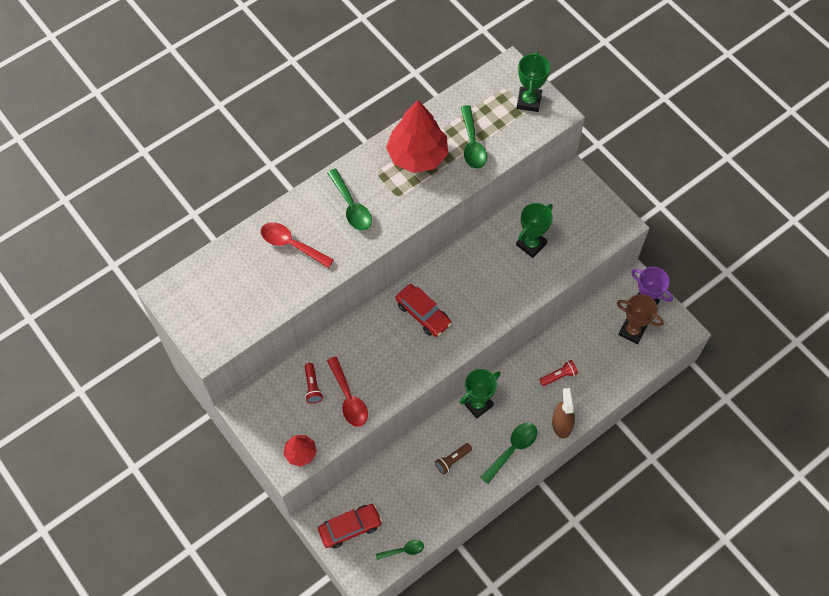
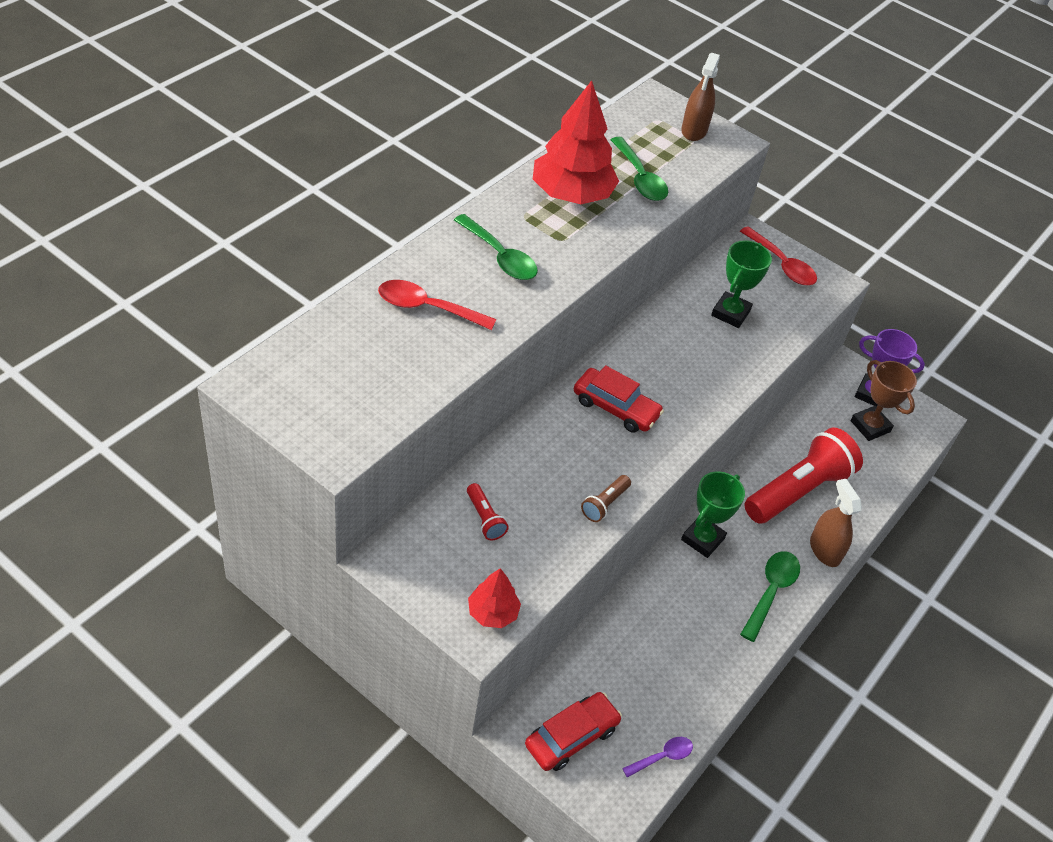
camera: 20 degrees left, 15 degrees down
(349, 398) = (544, 527): red spoon -> red spoon (782, 264)
(403, 550) = (662, 757): green spoon -> purple spoon
(452, 460) = (692, 618): brown flashlight -> brown flashlight (604, 504)
(528, 101) = (694, 130): green trophy -> brown spray bottle
(559, 376) = (798, 490): red flashlight -> red flashlight, size x2.36
(632, 331) = (870, 426): brown trophy -> brown trophy turned 45 degrees clockwise

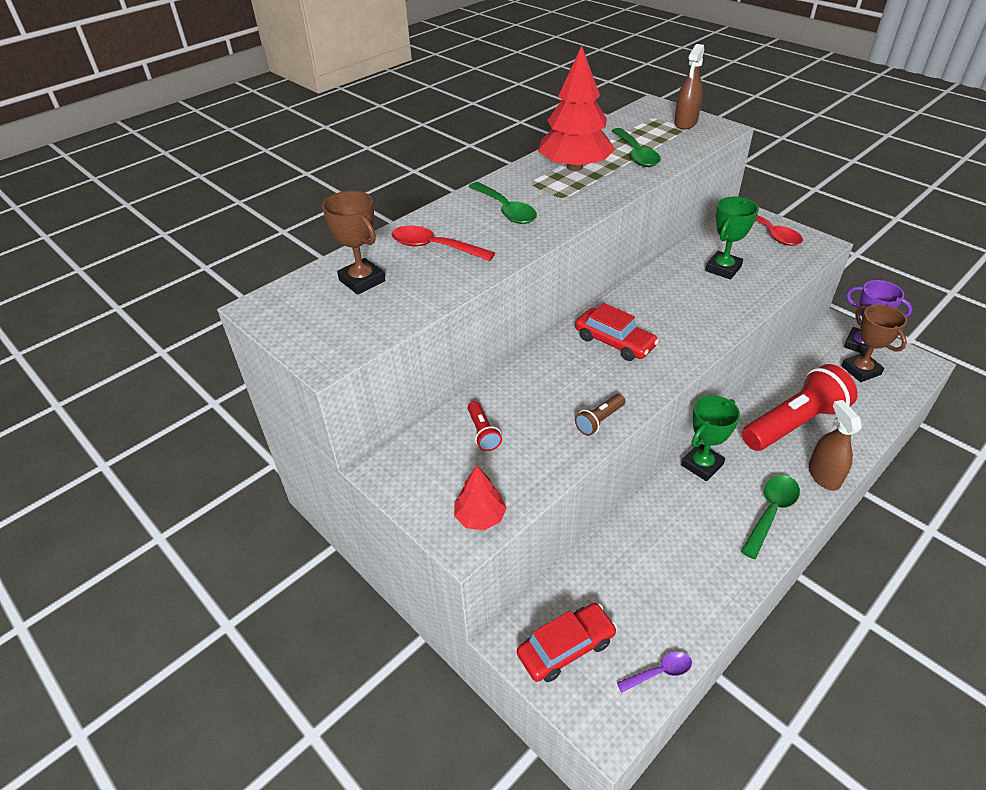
camera: 15 degrees right, 5 degrees down
(354, 352) = (362, 280): none -> brown trophy

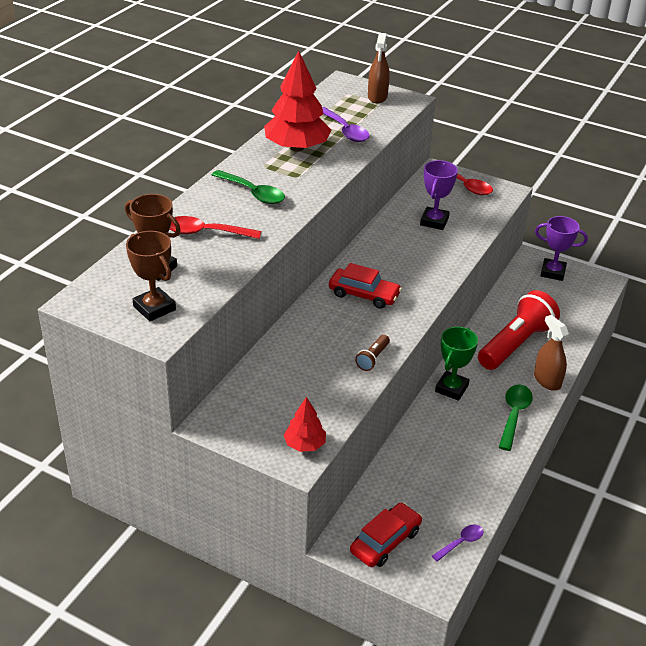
camera: 20 degrees left, 5 degrees down
(483, 433) = (282, 383): red flashlight -> none
(636, 154) = (345, 131): green spoon -> purple spoon
(723, 268) = (434, 221): green trophy -> purple trophy
(860, 370) = (557, 293): brown trophy -> brown trophy (154, 308)

